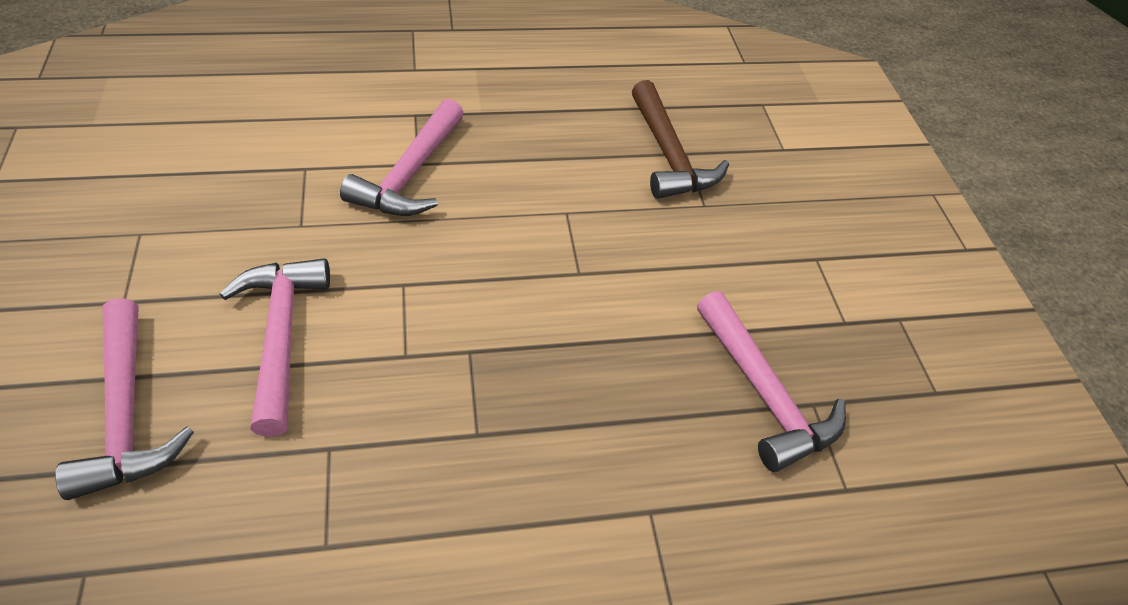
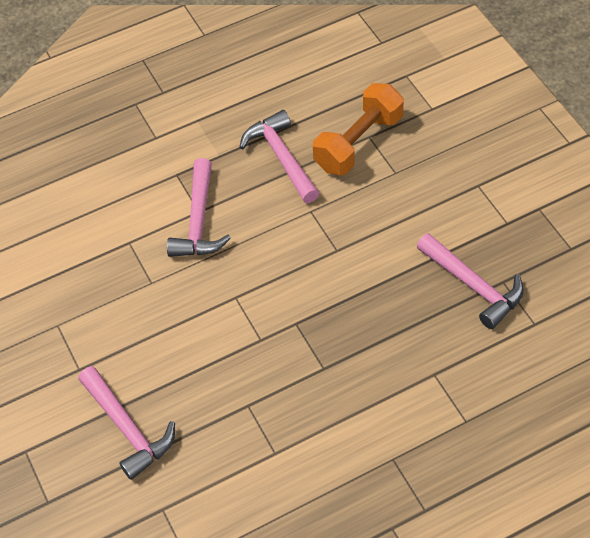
camera: 10 degrees left, 5 degrees up
(281, 336) = (183, 355): pink hammer -> pink hammer (281, 157)
(669, 155) = (358, 143): brown hammer -> orange dumbbell

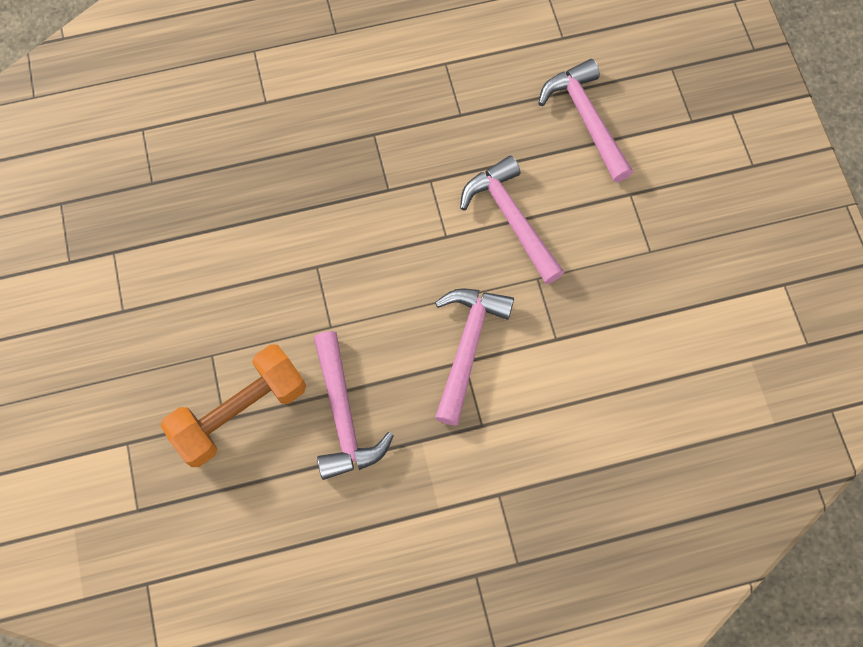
camera: 170 degrees left, 15 degrees up
(473, 286) = (185, 185): pink hammer -> pink hammer (511, 218)

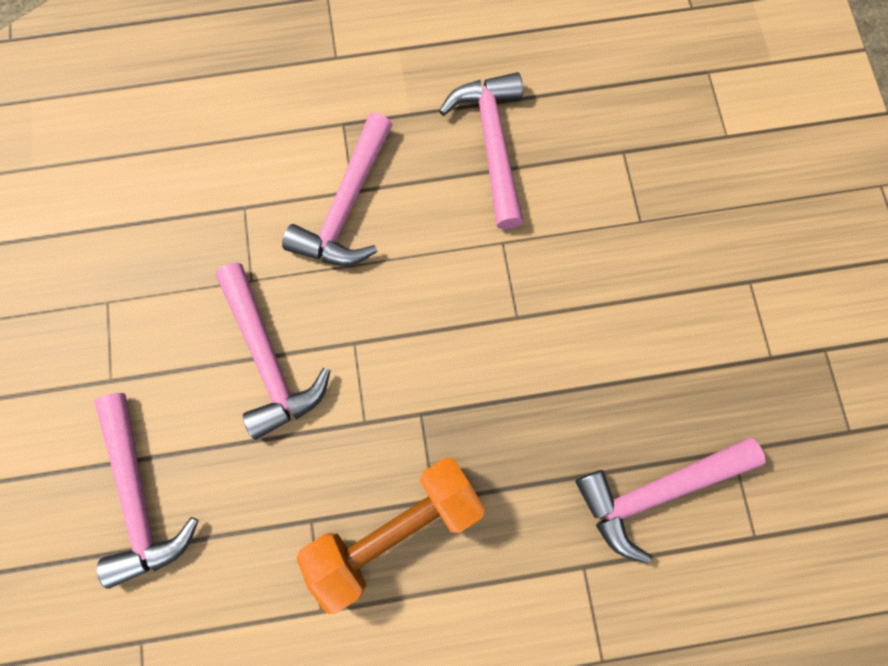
camera: 175 degrees left, 5 degrees up
(211, 152) = (656, 491): none -> pink hammer
(240, 412) = (605, 157): orange dumbbell -> orange dumbbell (395, 530)

